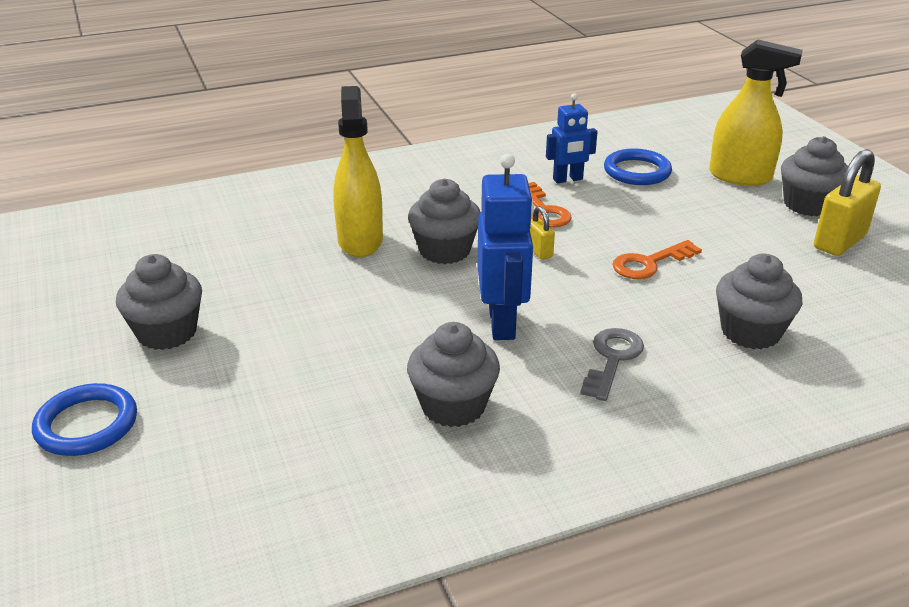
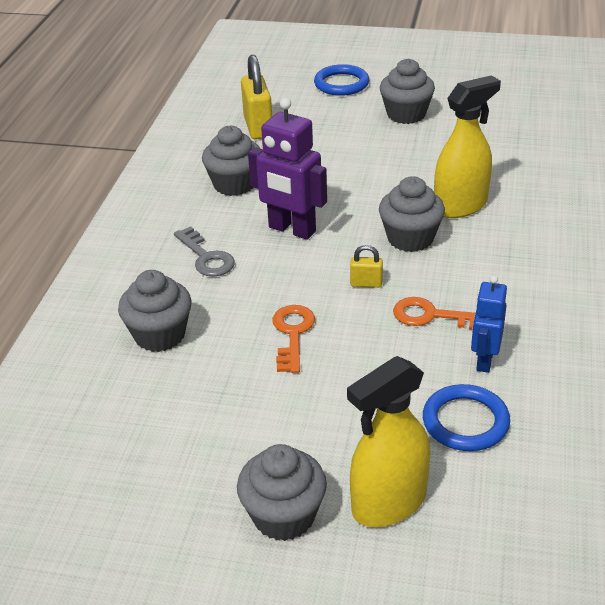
camera: 125 degrees right, 5 degrees up
(360, 241) = (461, 206): yellow spray bottle -> yellow spray bottle turned 60 degrees counterclockwise
(502, 323) = (291, 230): blue robot -> purple robot
(839, 242) = (203, 484): yellow padlock -> yellow padlock (258, 127)

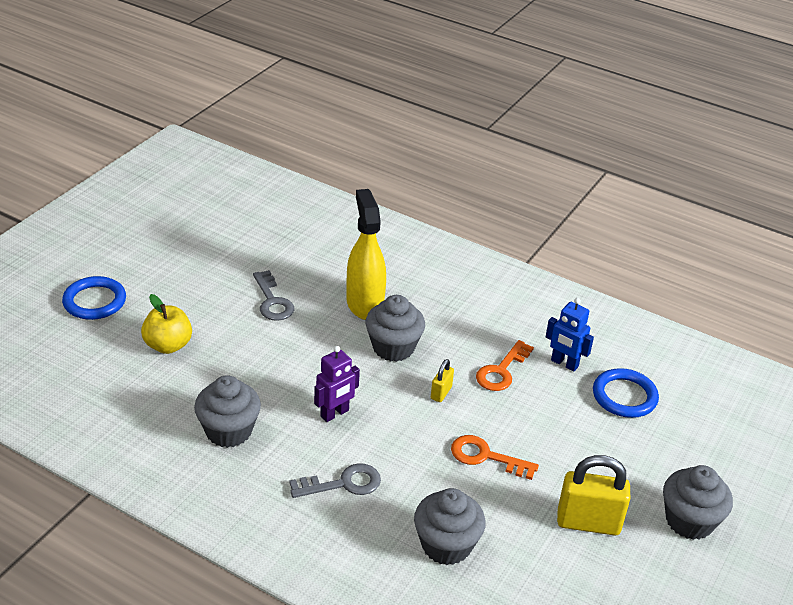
camera: 75 degrees left, 0 degrees up
(258, 127) = (131, 384): yellow padlock -> yellow padlock (588, 522)
(291, 230) = (335, 414): purple robot -> purple robot, size x0.62
(316, 128) = (168, 345): none -> yellow apple
(388, 503) = (691, 461): yellow spray bottle -> none
(406, 114) = (193, 282): grey cupcake -> none
(417, 157) = (272, 301): none -> grey key

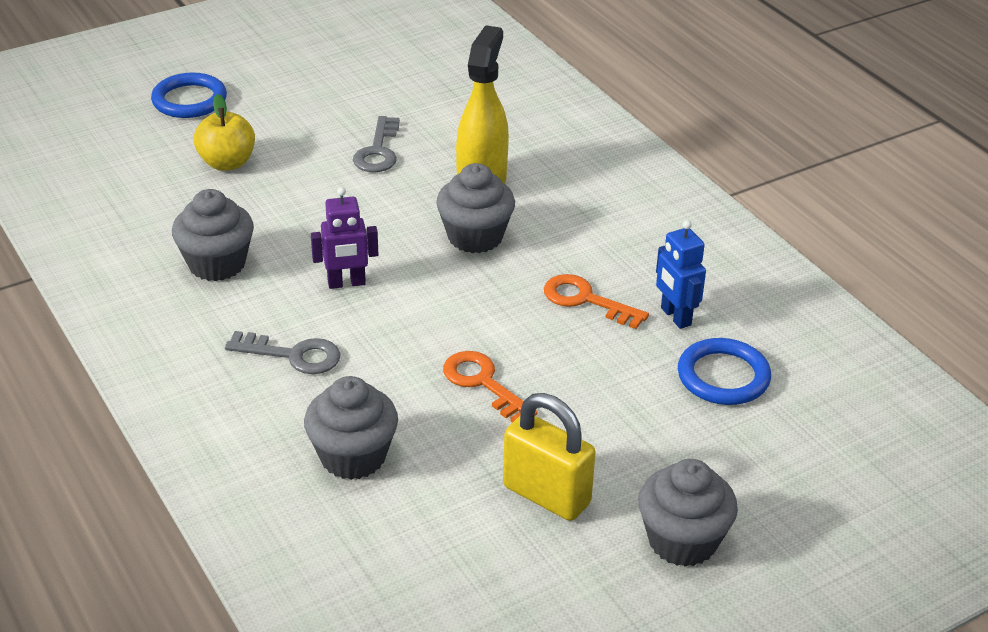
camera: 30 degrees right, 0 degrees up
(441, 393) = (489, 300): yellow padlock -> none
(501, 371) = (586, 300): orange key -> orange key turned 60 degrees clockwise

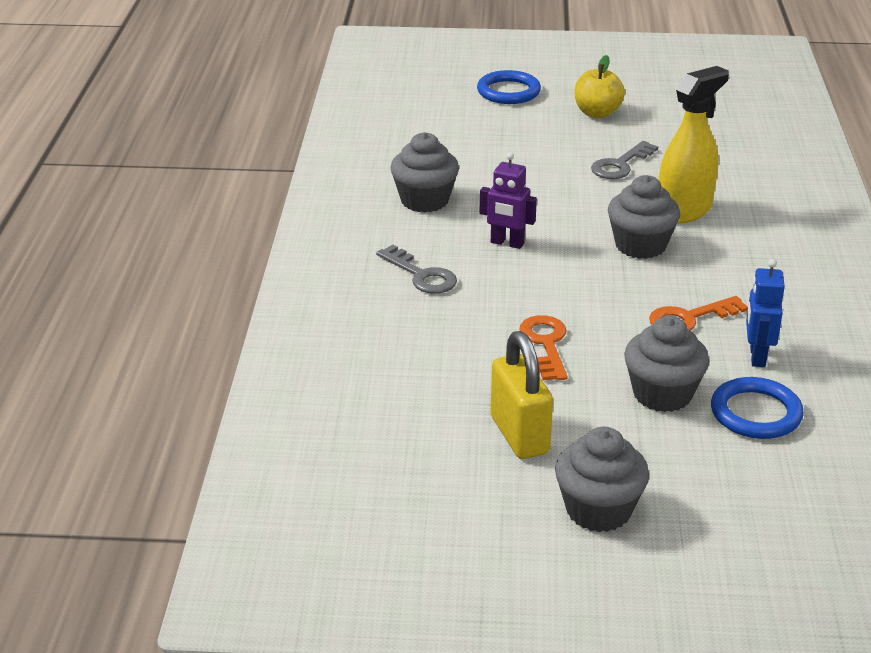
camera: 35 degrees right, 5 degrees down
(227, 163) = (496, 139): yellow apple -> yellow apple (597, 113)
(353, 456) = (399, 354): grey cupcake -> grey cupcake (662, 394)
(586, 300) = (689, 318): orange key -> orange key turned 90 degrees counterclockwise

